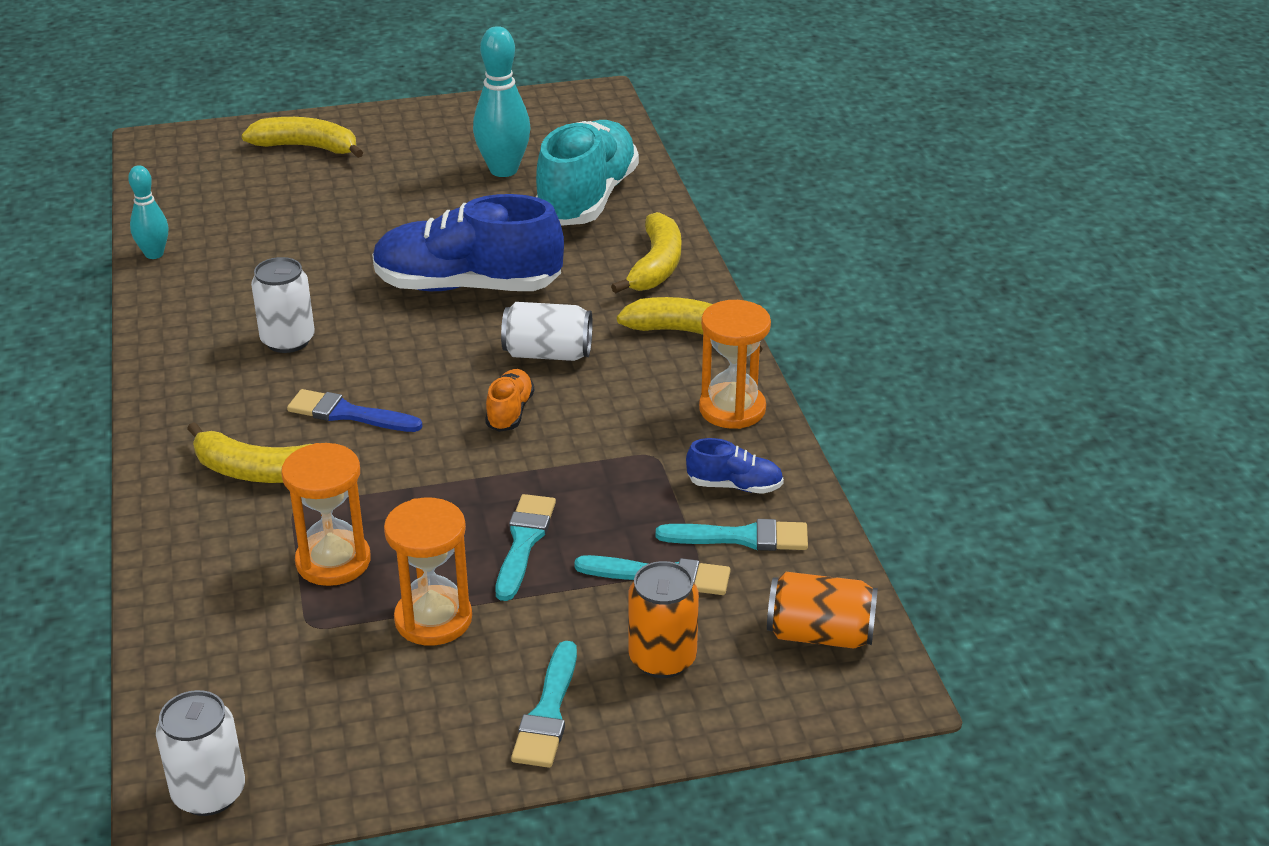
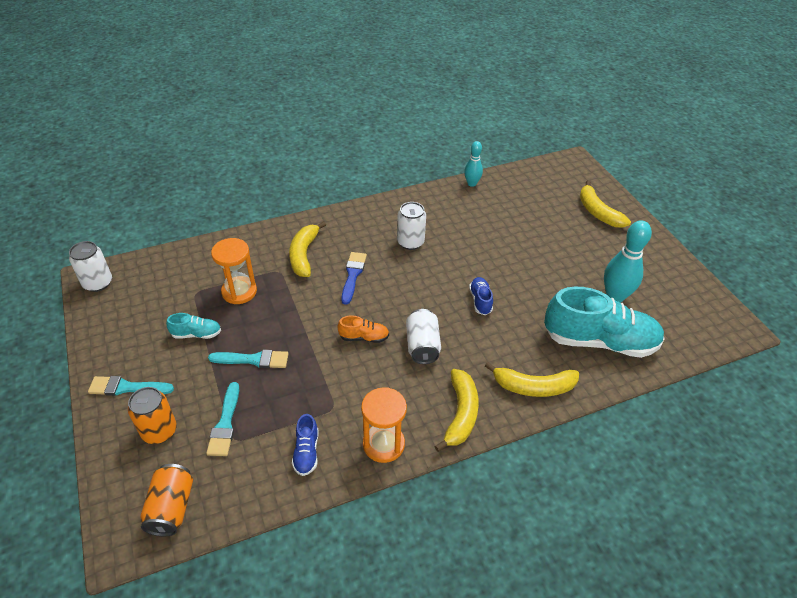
camera: 80 degrees right, 10 degrees up
(307, 147) = (597, 212): yellow banana -> yellow banana turned 150 degrees clockwise
(433, 619) = (196, 334): orange hourglass -> turquoise shoe
(467, 286) = (480, 301): blue shoe -> blue shoe, size x0.44
(741, 537) = (258, 460): turquoise brush -> none

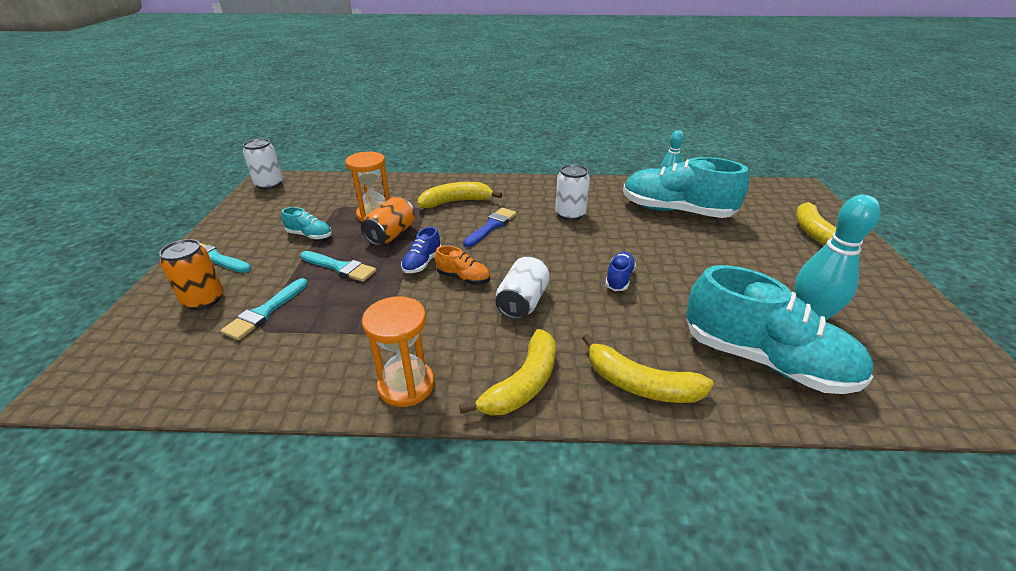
camera: 25 degrees right, 10 degrees down
(171, 508) = (144, 370): orange can -> orange can (391, 234)
(304, 255) = (456, 202): yellow banana -> yellow banana turned 45 degrees clockwise
(306, 452) = (317, 364): blue shoe -> blue shoe (422, 263)
(491, 215) = (676, 211): none -> turquoise shoe

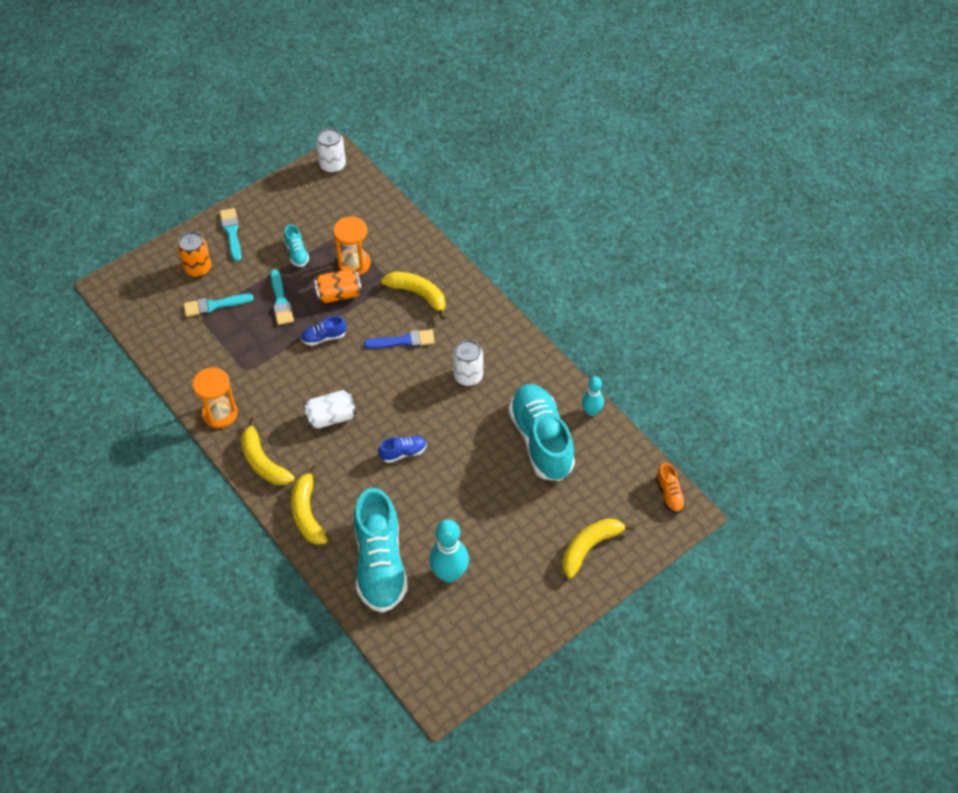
camera: 50 degrees right, 20 degrees up
(463, 278) = (328, 371): orange shoe -> orange shoe (669, 494)
(523, 384) = (263, 461): yellow banana -> yellow banana turned 60 degrees clockwise

